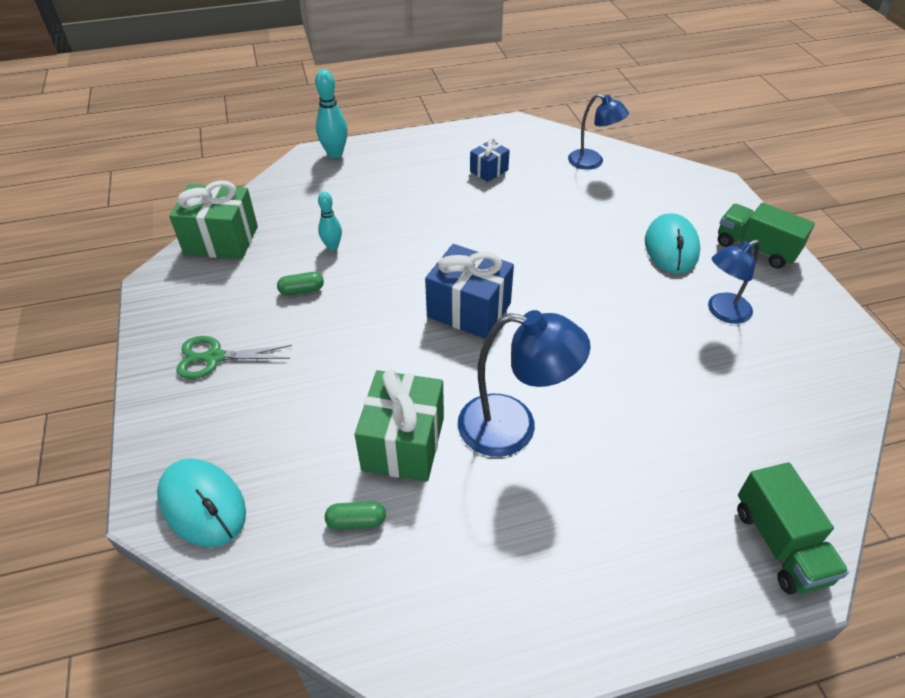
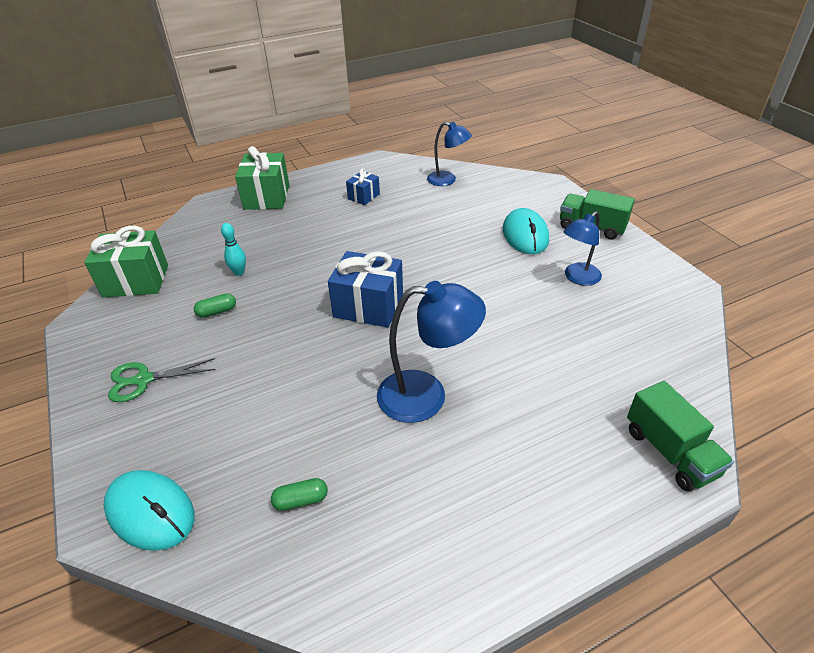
camera: 10 degrees left, 5 degrees down
(335, 154) = (229, 199): turquoise bowling pin -> none
(403, 443) = (332, 425): green gift -> green gift (267, 197)

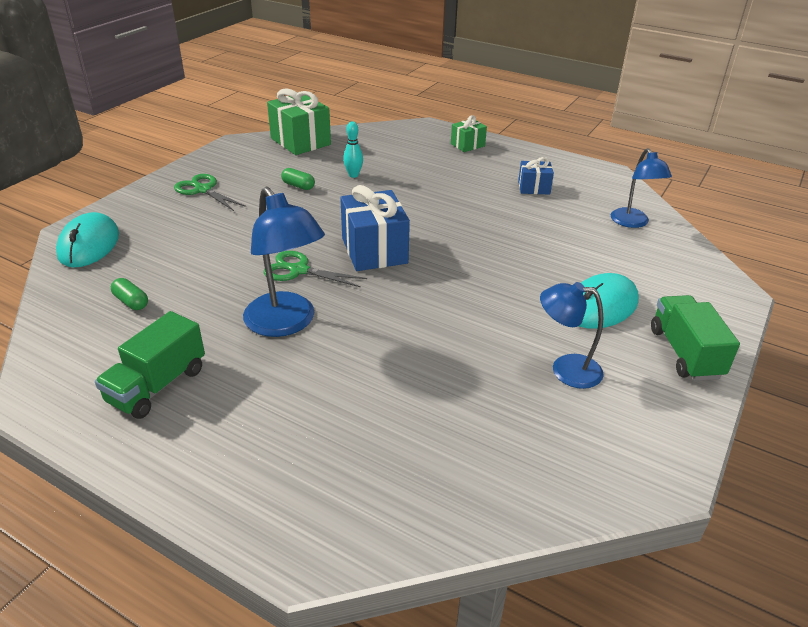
camera: 55 degrees right, 5 degrees down
(267, 197) = (467, 145): green gift -> green gift, size x0.55
(355, 361) = (298, 270): none -> green scissors
(670, 452) = (329, 522): green truck -> green truck (157, 385)

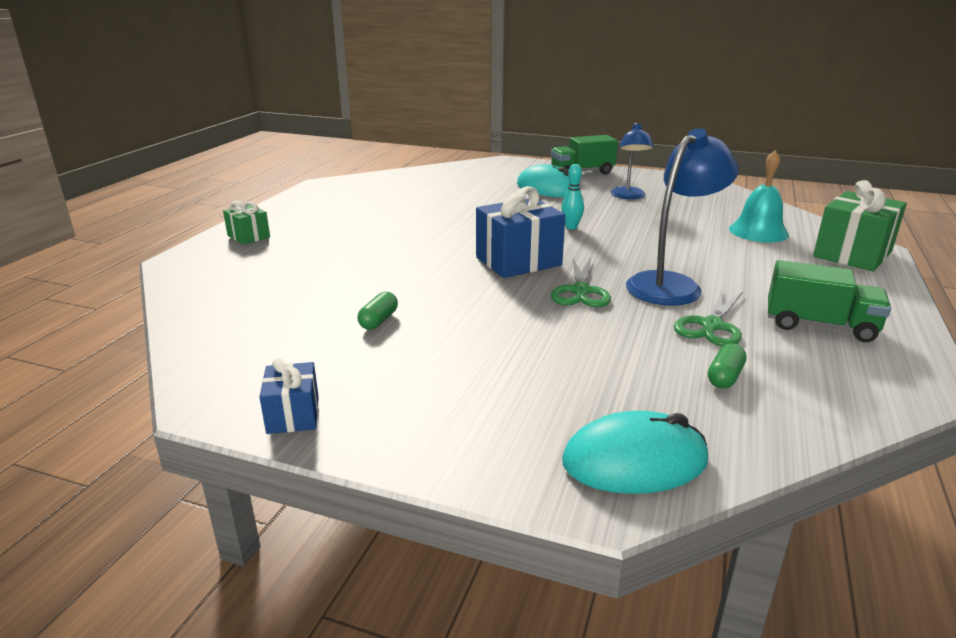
camera: 100 degrees left, 10 degrees down
(202, 190) = (408, 396): green scissors -> green scissors (711, 326)
(300, 141) = (215, 342): green gift -> green gift (852, 254)
(353, 175) = (340, 289): turquoise bowling pin -> turquoise bowling pin (571, 227)
(402, 449) = (758, 231): none -> turquoise bell
(534, 188) = (360, 207): blue gift -> blue gift (293, 415)
(633, 223) = (418, 179): blue lamp -> none

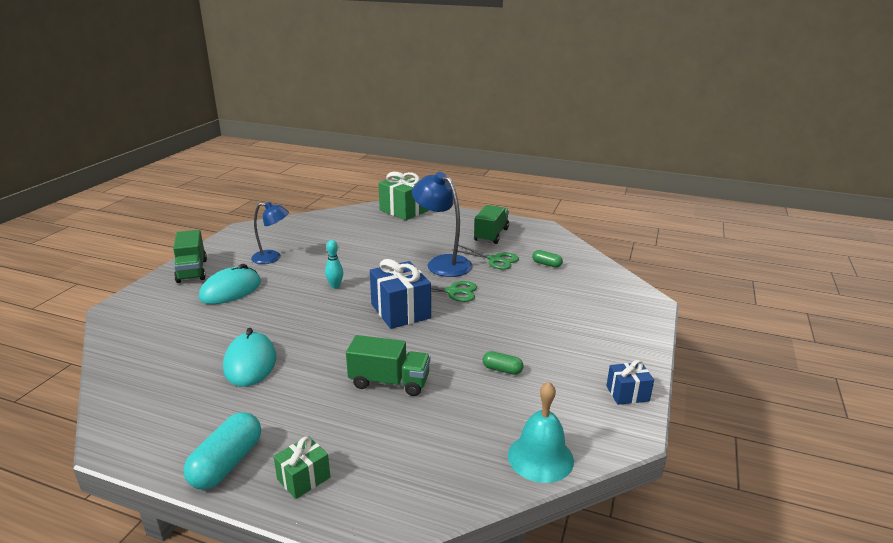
camera: 90 degrees left, 0 degrees up
(282, 213) = (227, 463): none -> turquoise capsule
(370, 260) = (389, 382): none -> green truck
(634, 461) = (622, 293): turquoise mouse -> turquoise mouse (250, 363)
(758, 231) = (363, 227): turquoise bell -> turquoise bell (540, 457)

